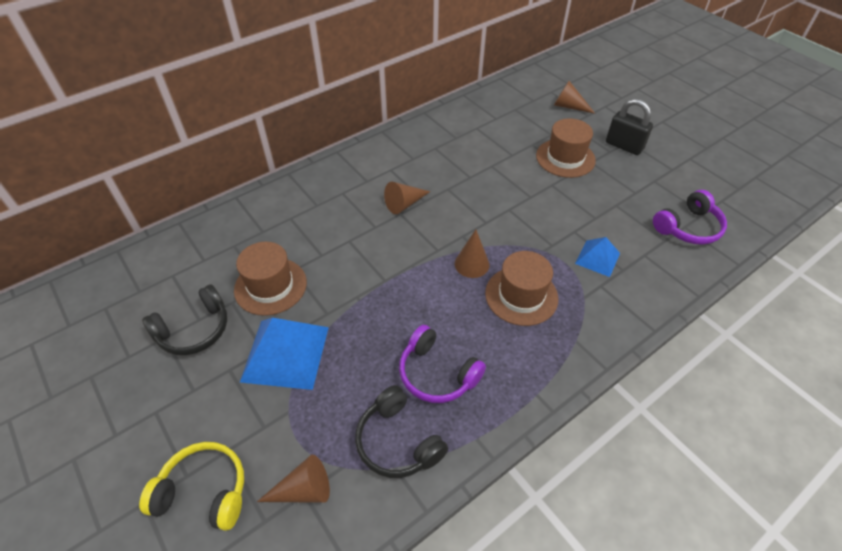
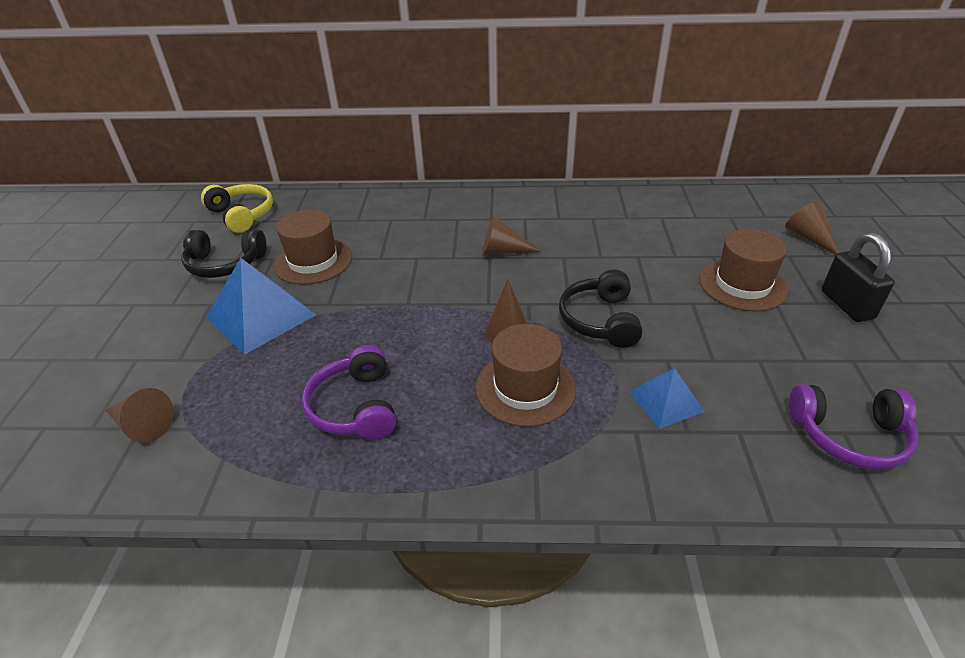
camera: 40 degrees right, 10 degrees down
(204, 491) = (88, 377): yellow headphones -> yellow headphones (242, 215)
(397, 442) = (252, 440): black headphones -> black headphones (600, 320)

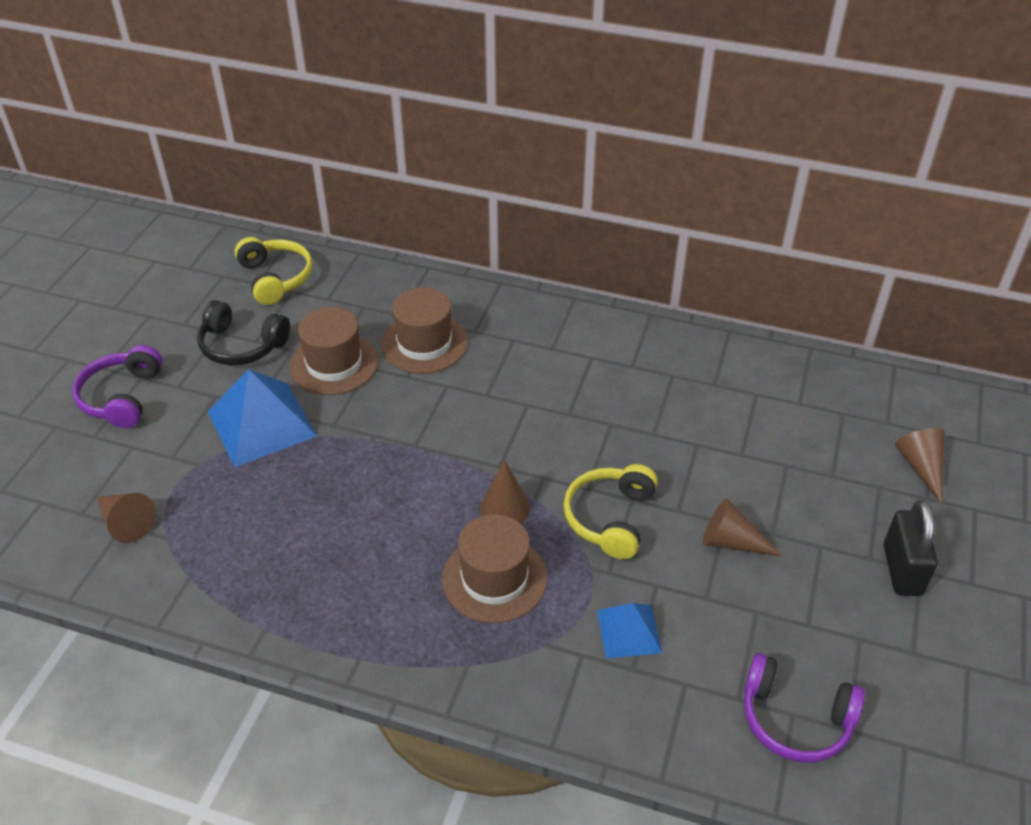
camera: 15 degrees right, 5 degrees up
(355, 407) = (322, 555): purple headphones -> purple headphones (122, 397)
(503, 251) = (546, 399): brown cone -> brown cone (731, 542)
(600, 320) = (610, 518): black headphones -> yellow headphones
(742, 285) = (797, 513): brown hat -> brown hat (424, 343)

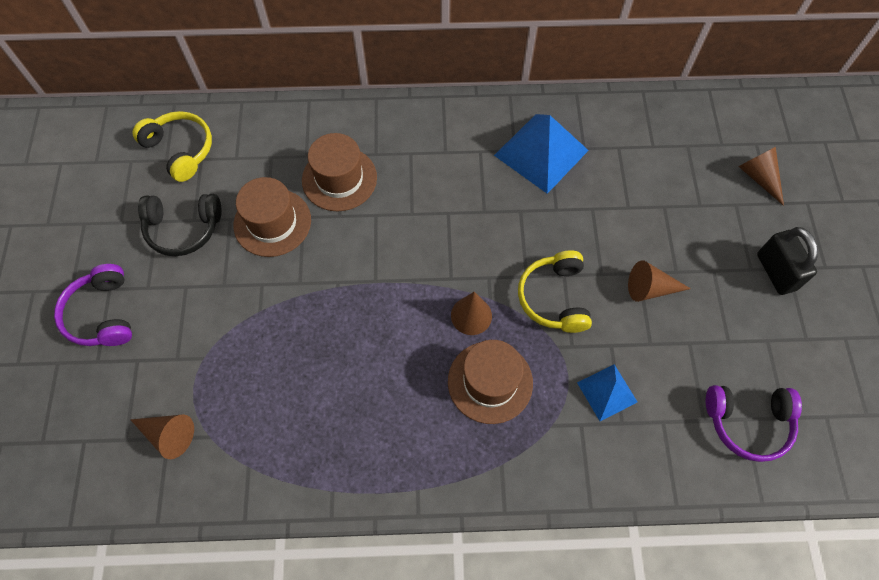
camera: 20 degrees left, 20 degrees up
(261, 423) = (238, 301): blue pyramid -> blue pyramid (541, 152)

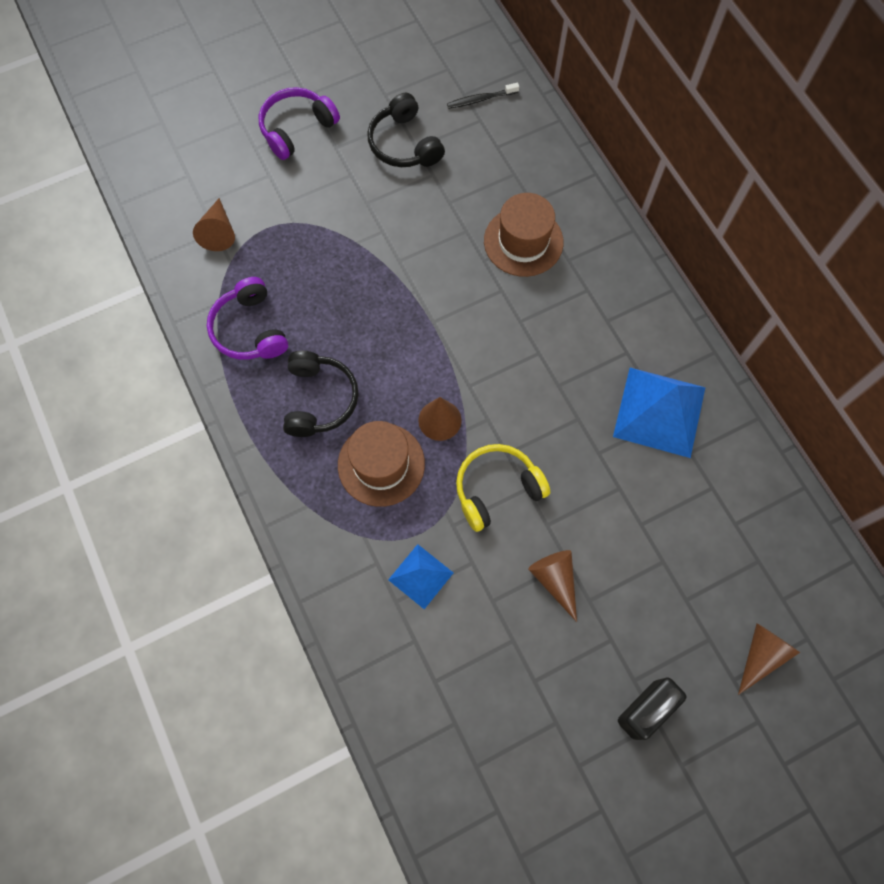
camera: 65 degrees right, 5 degrees up
(180, 150) = (480, 99): yellow headphones -> black toothbrush
(272, 222) = (447, 209): brown hat -> none
(401, 410) = (319, 399): none -> black headphones
(748, 423) = (452, 728): purple headphones -> purple headphones (250, 329)

